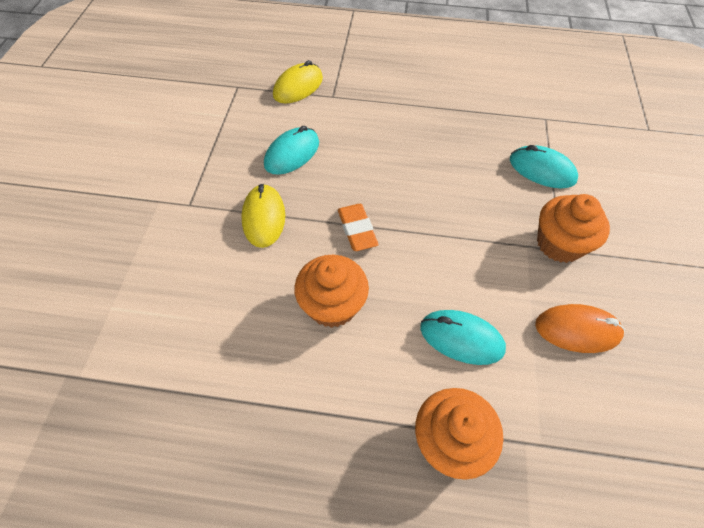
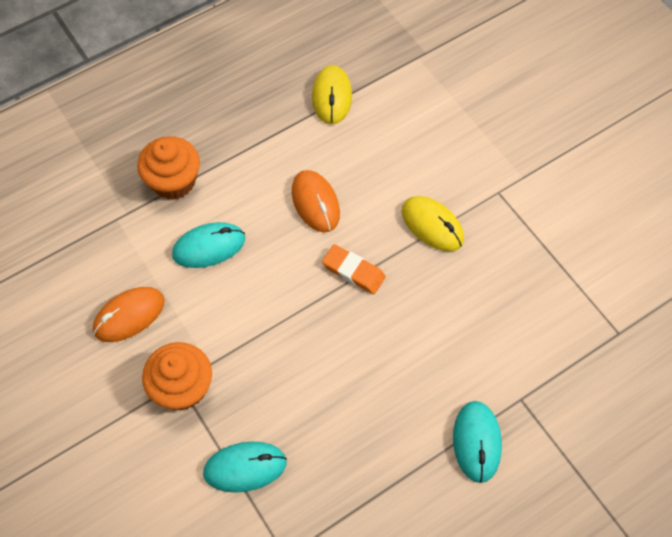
camera: 140 degrees right, 5 degrees up
(292, 154) = (479, 299): turquoise mouse -> turquoise mouse (477, 442)
(298, 87) = (565, 382): yellow mouse -> yellow mouse (332, 97)
(332, 305) = (315, 203): orange cupcake -> orange mouse

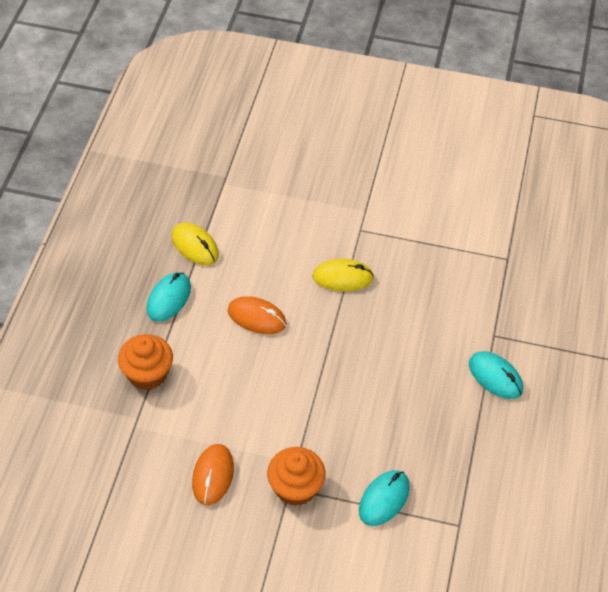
camera: 45 degrees left, 10 degrees down
(209, 247) = (218, 395): turquoise mouse -> turquoise mouse (169, 299)
(353, 271) = (325, 339): orange eraser -> none

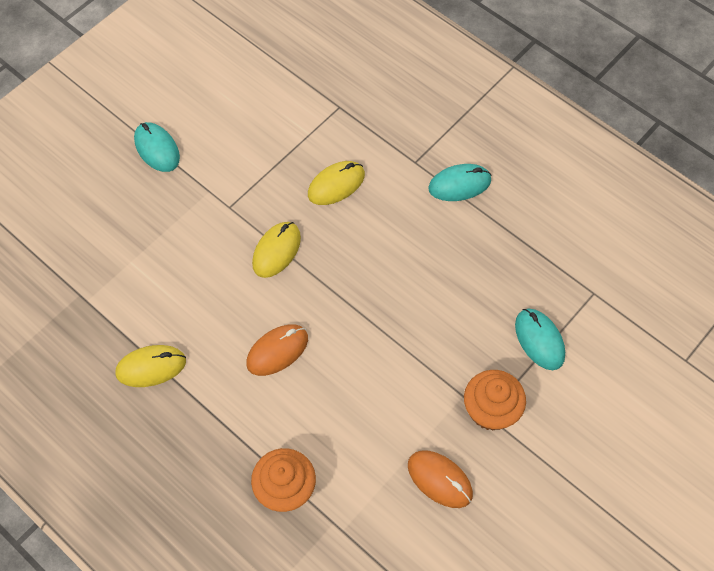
camera: 60 degrees left, 10 degrees up
(169, 299) = (203, 424): turquoise mouse -> turquoise mouse (157, 149)
(431, 290) = (336, 185): none -> yellow mouse

